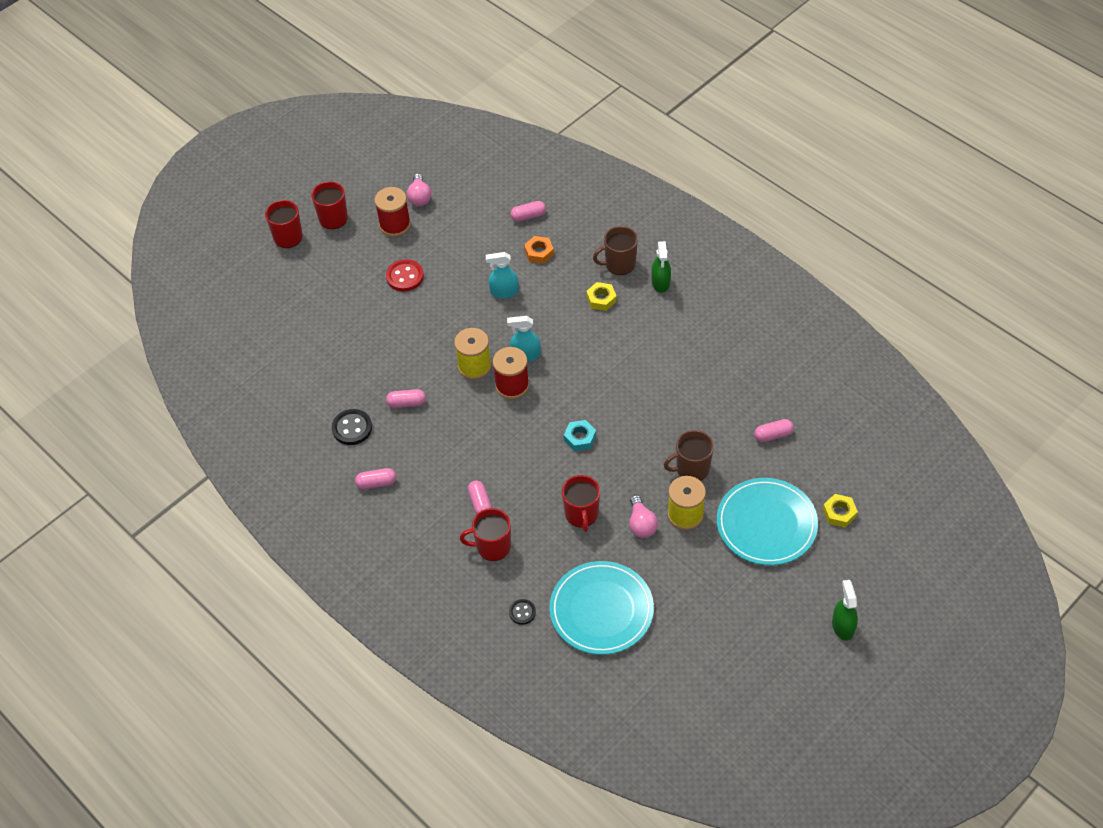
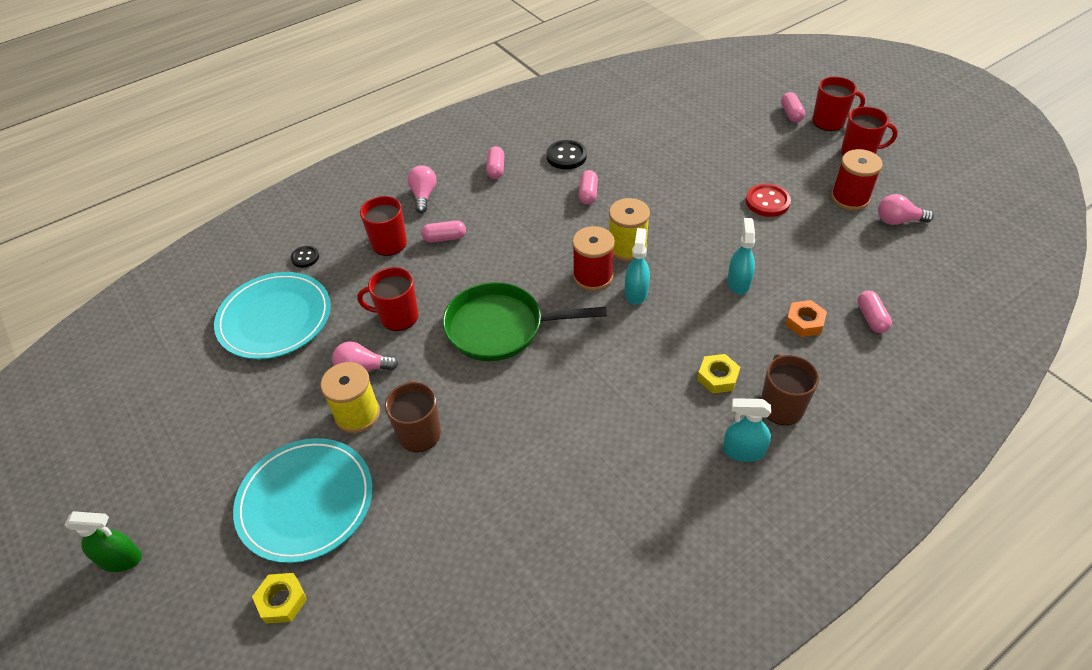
camera: 100 degrees right, 5 degrees down
(422, 536) = (423, 196): none -> pink light bulb
(580, 438) = (501, 328): turquoise nut -> green pan
(660, 282) = (743, 451): green spray bottle -> turquoise spray bottle
(773, 435) = (440, 542): pink capsule -> pink capsule (791, 114)

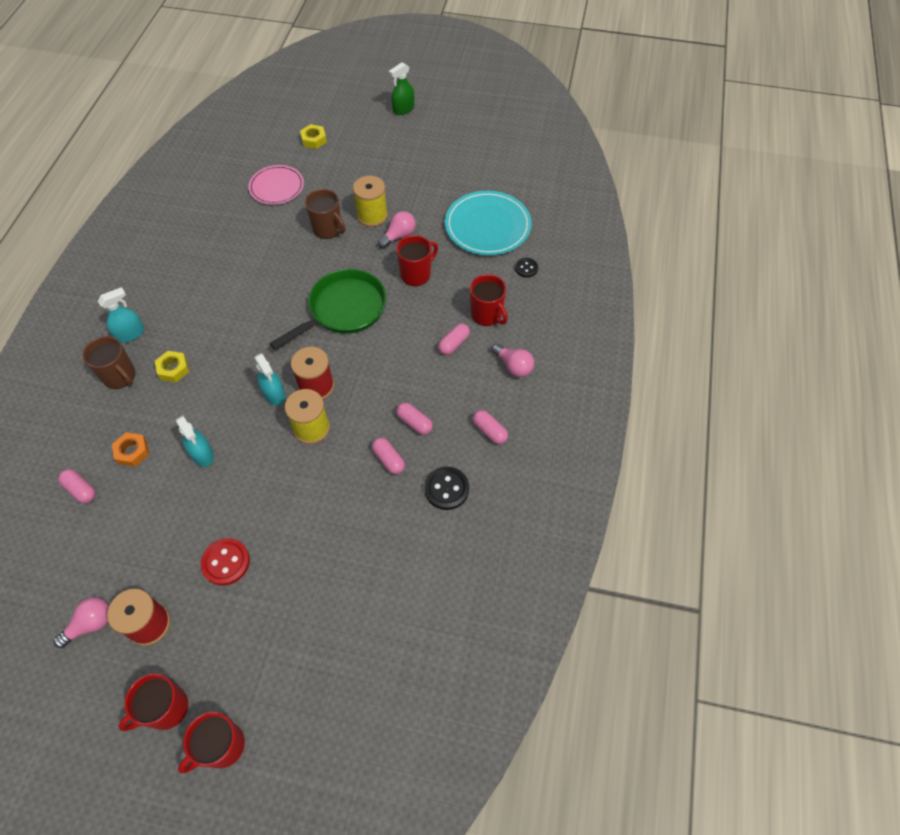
camera: 135 degrees right, 10 degrees up
(305, 501) = (349, 171): turquoise plate -> none
(411, 548) = (277, 187): none -> pink plate
(791, 114) = (273, 728): pink capsule -> pink capsule (414, 422)

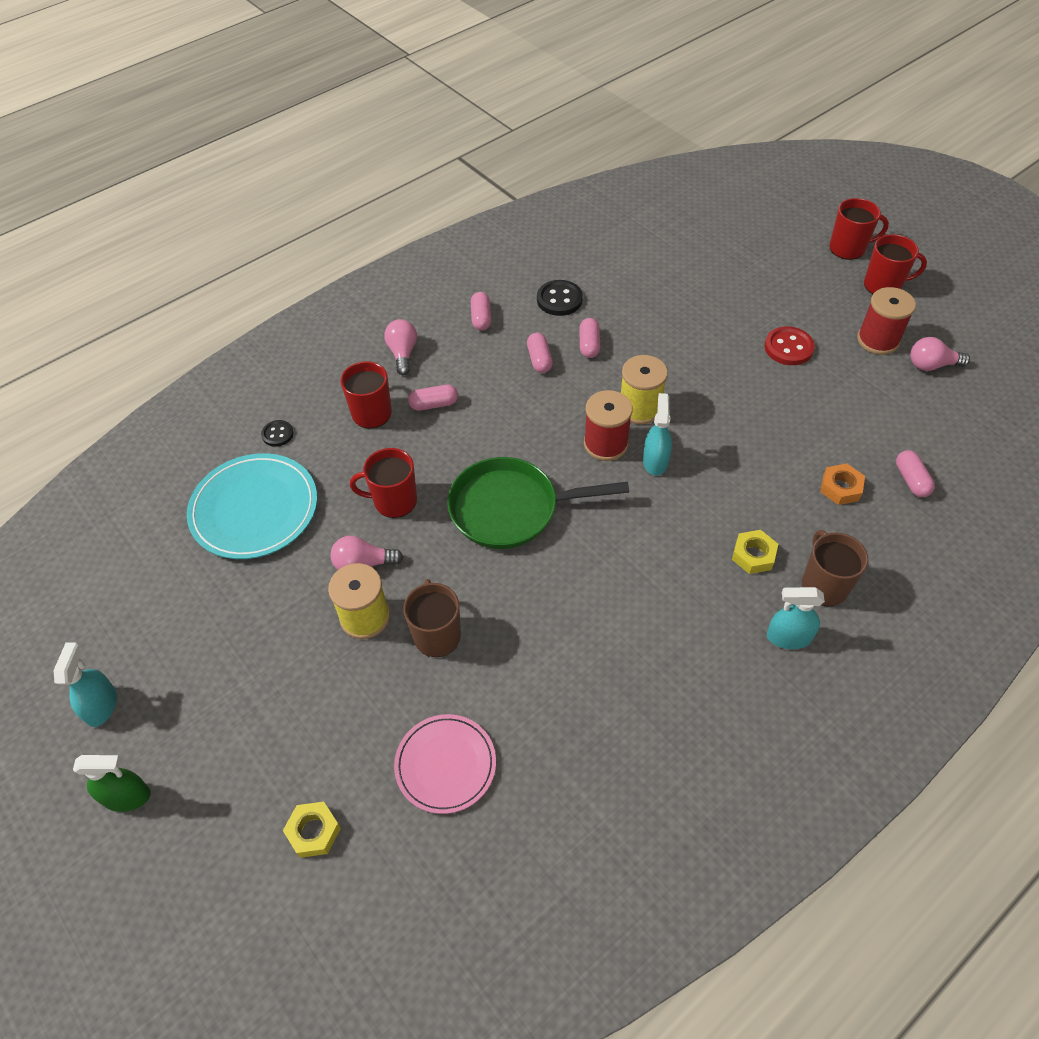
camera: 140 degrees left, 5 degrees down
(202, 454) = (765, 444): turquoise spray bottle -> turquoise spray bottle (101, 705)

